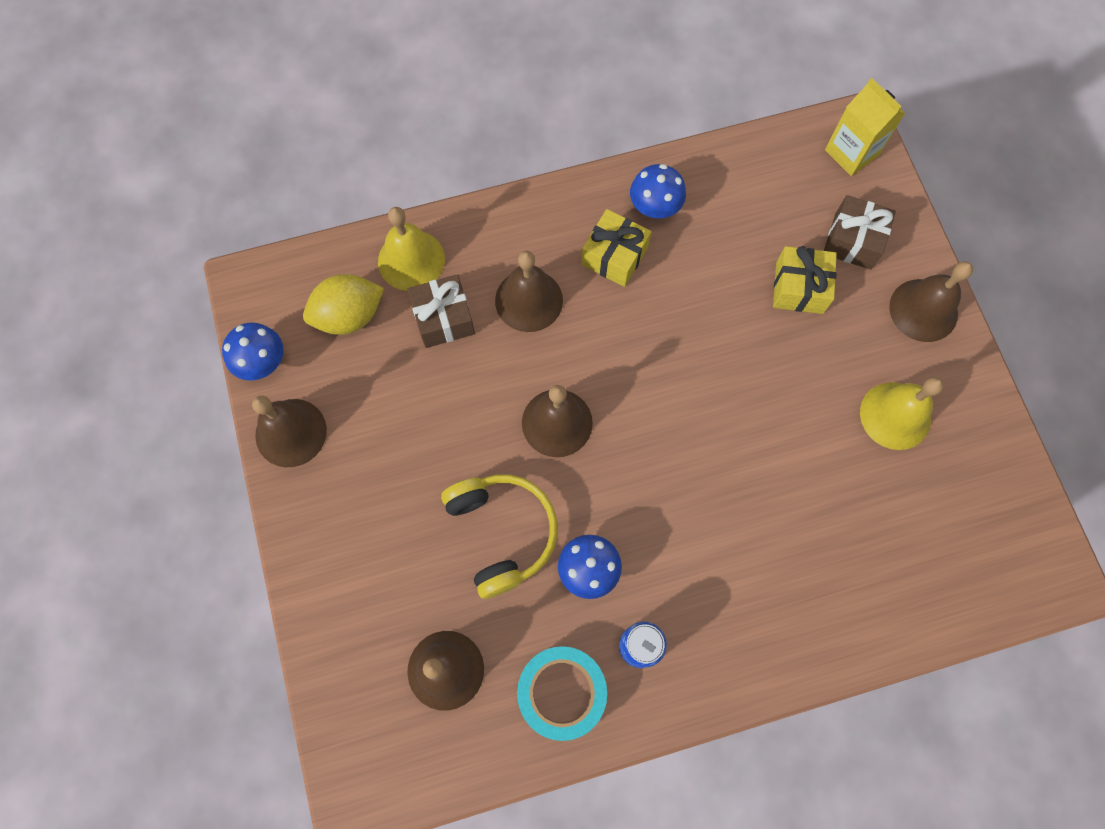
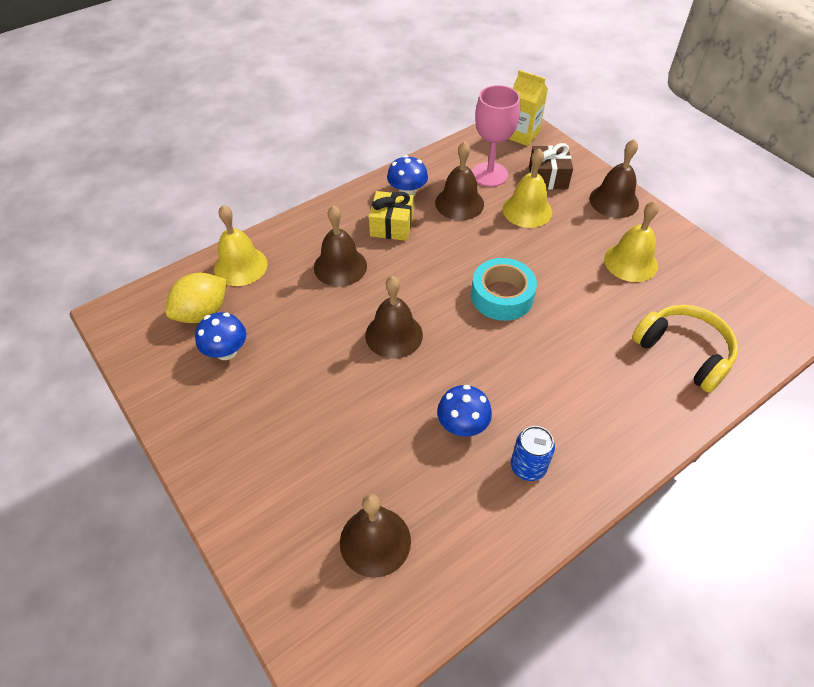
camera: 20 degrees left, 20 degrees down
(262, 362) = (138, 363): blue mushroom -> blue mushroom (226, 351)
(291, 432) = (177, 405): brown bell -> brown bell (459, 203)
(443, 318) = (279, 294): brown gift -> none
(502, 532) = (382, 421): yellow headphones -> yellow headphones (684, 352)
(561, 692) = (482, 523): turquoise tape -> turquoise tape (502, 296)
(776, 210) = (489, 174): none -> pink goblet
(799, 288) = (527, 210): yellow gift -> yellow bell

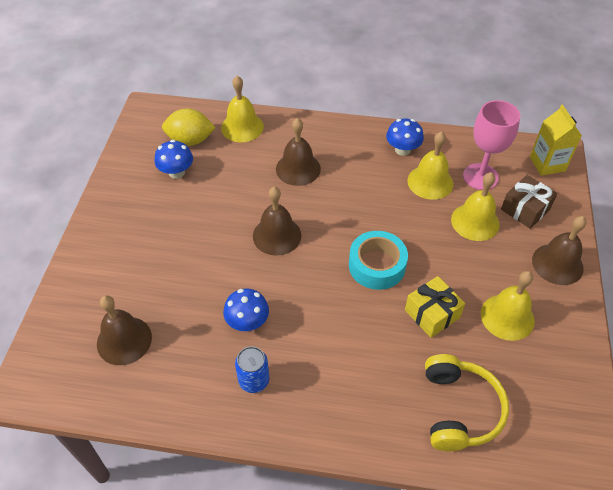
camera: 45 degrees right, 0 degrees up
(391, 225) = (363, 165): yellow gift -> yellow gift (432, 314)
(459, 203) = (430, 182): brown bell -> yellow bell

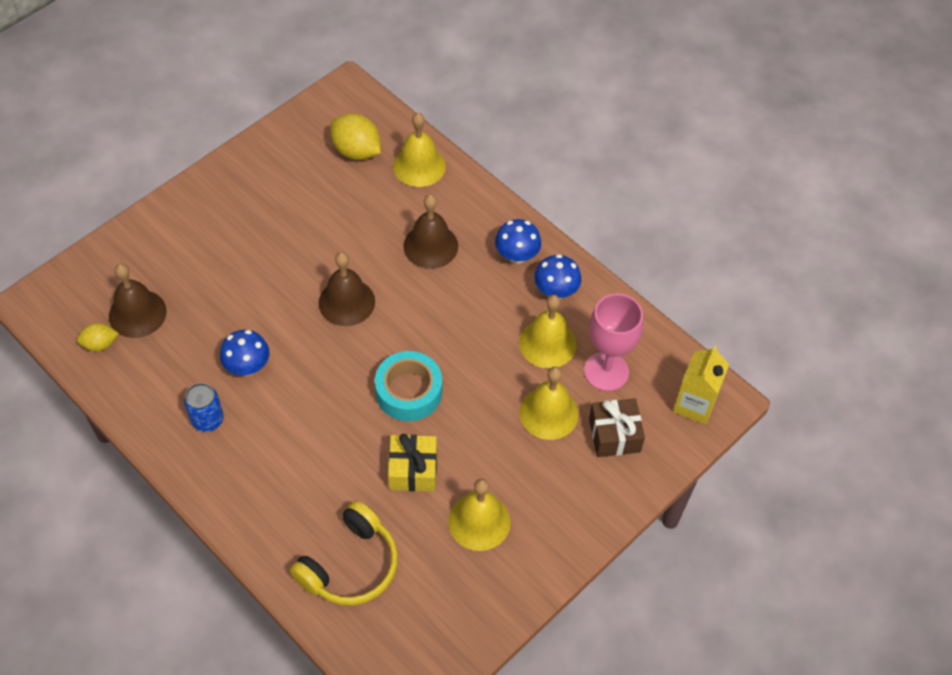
camera: 35 degrees right, 5 degrees up
(113, 383) = (100, 344): none -> yellow lemon
(176, 172) = (314, 178): blue mushroom -> blue mushroom (517, 255)
(557, 264) = (584, 509): brown bell -> none

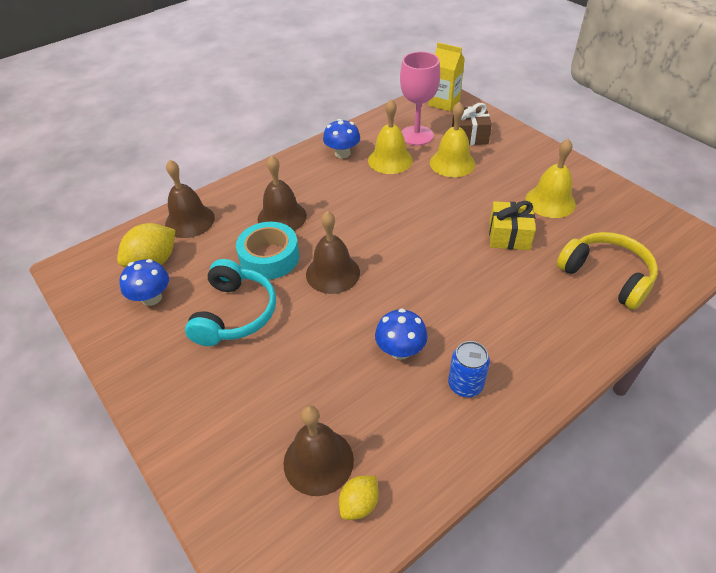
camera: 80 degrees left, 10 degrees down
(100, 344) = (359, 504): yellow lemon -> yellow lemon turned 45 degrees clockwise
(291, 229) = (235, 313): none -> turquoise headphones
(409, 392) = (432, 235): turquoise tape -> turquoise tape (269, 257)
(419, 166) = (190, 221): yellow bell -> brown bell
(517, 255) = (304, 170): blue mushroom -> blue mushroom (151, 298)

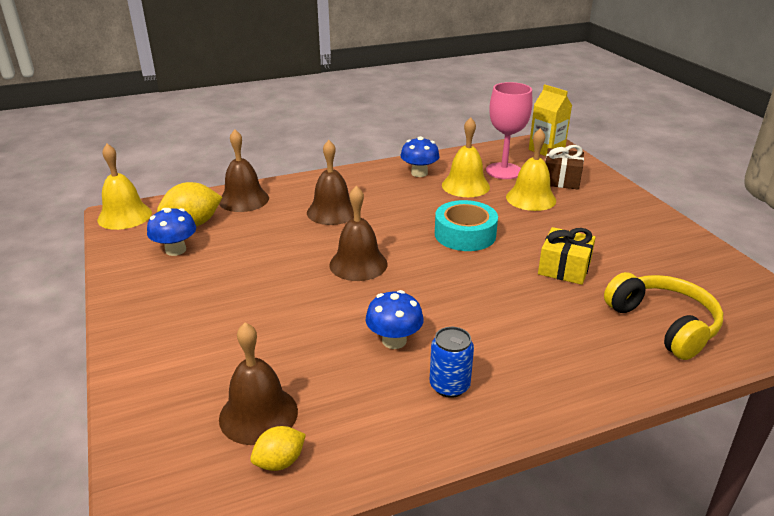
camera: 15 degrees right, 15 degrees down
(235, 313) = (245, 277): turquoise headphones -> none
(269, 257) = (302, 240): turquoise tape -> turquoise tape (465, 234)
(550, 201) = (626, 248): yellow bell -> yellow bell (124, 216)

